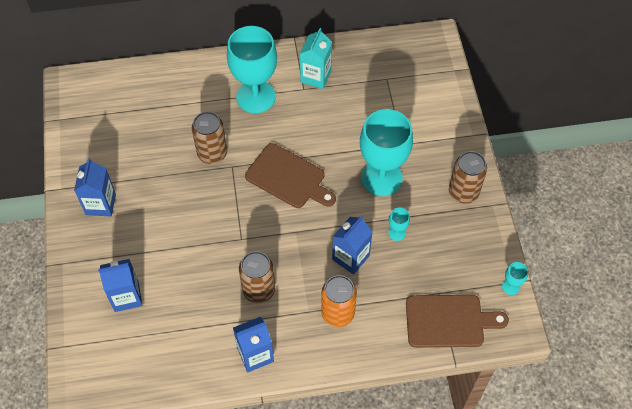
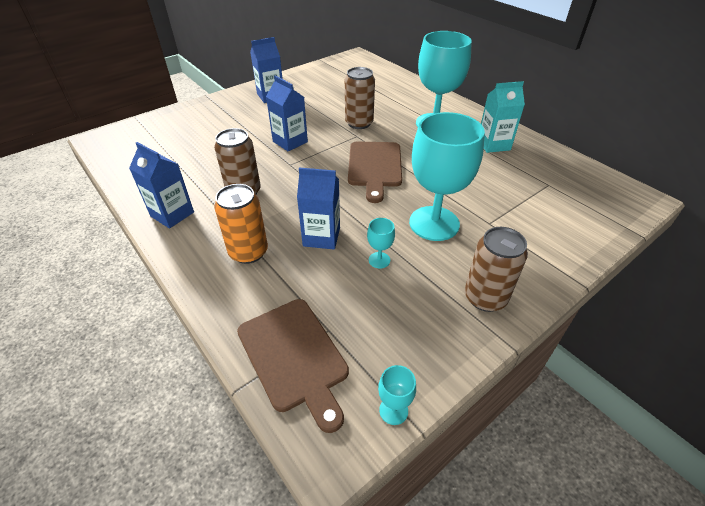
camera: 60 degrees right, 15 degrees down
(126, 296) = (197, 131): blue carton -> blue carton (290, 142)

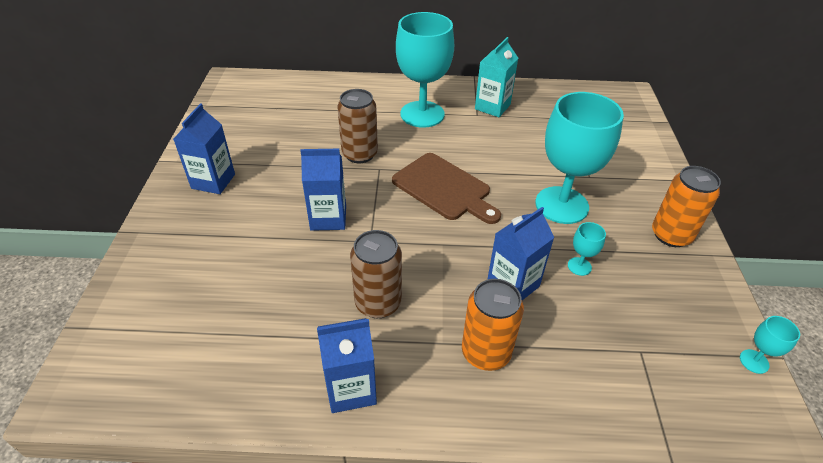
camera: 50 degrees left, 0 degrees up
(294, 356) = (658, 394): brown cutting board -> none
(485, 297) = (671, 235): brown can -> orange can

